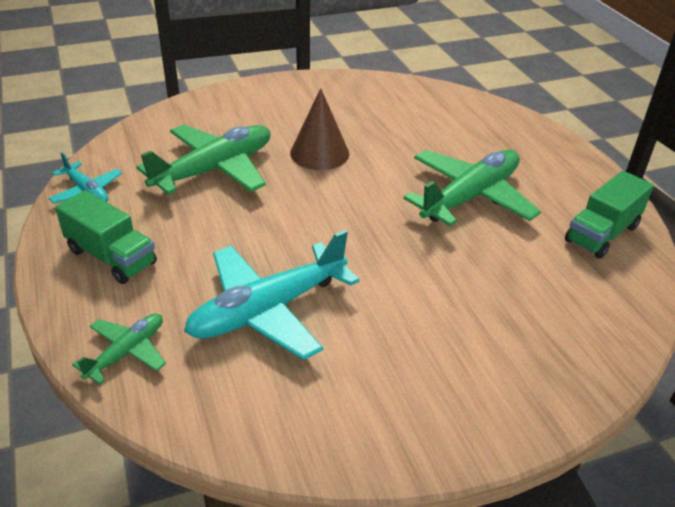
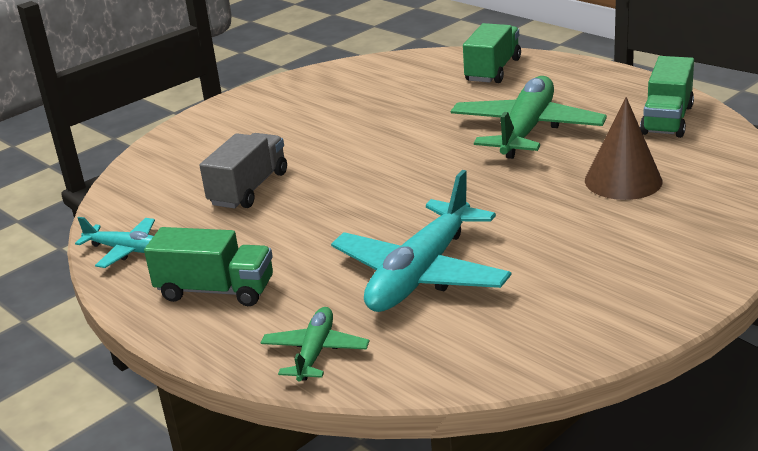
camera: 20 degrees left, 10 degrees down
(214, 169) = (249, 189): green plane -> grey truck
(319, 153) = (345, 142): brown cone -> brown cone (623, 180)
(491, 125) = (493, 70): none -> green truck

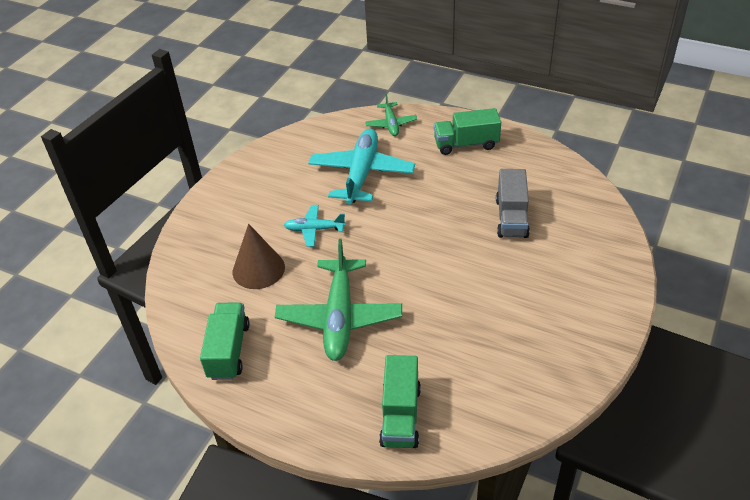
camera: 160 degrees right, 15 degrees up
(126, 250) = (543, 158): turquoise plane -> turquoise plane (314, 229)

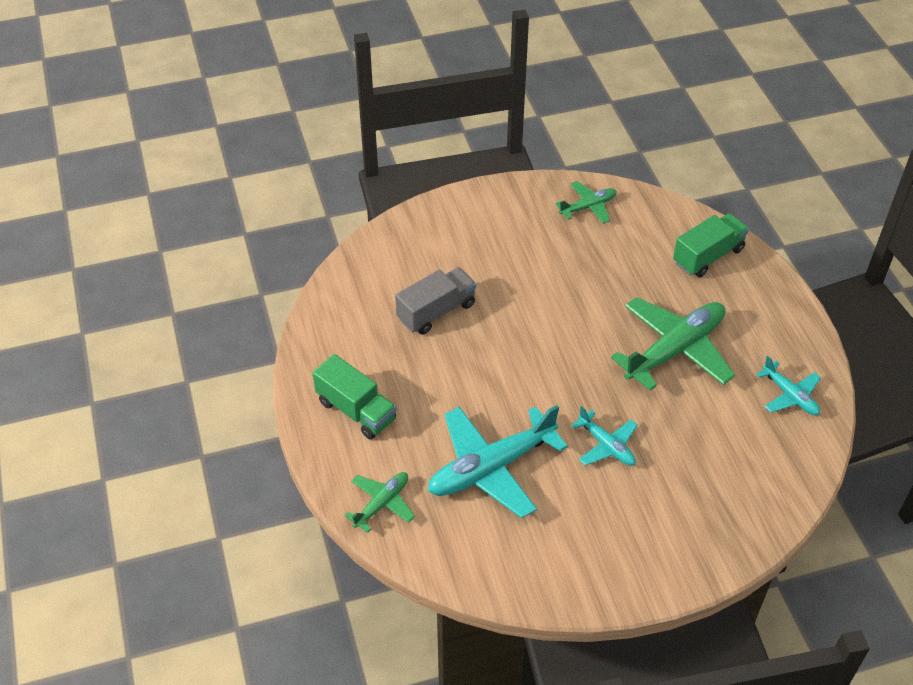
camera: 135 degrees left, 5 degrees up
(229, 351) = (790, 395): green truck -> turquoise plane
(258, 269) = (697, 448): brown cone -> none
(540, 376) = (588, 207): none -> green plane

